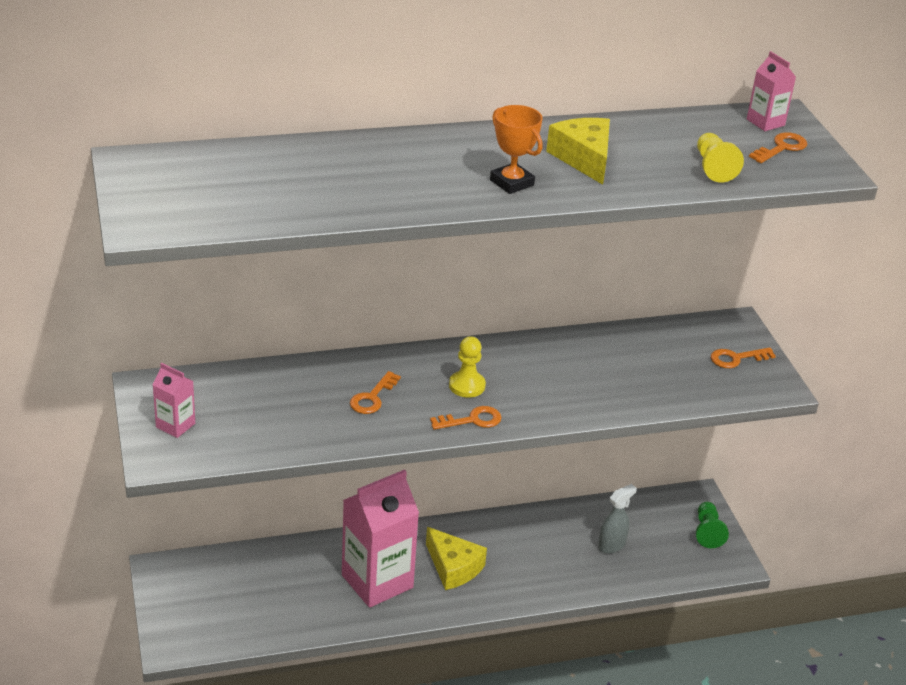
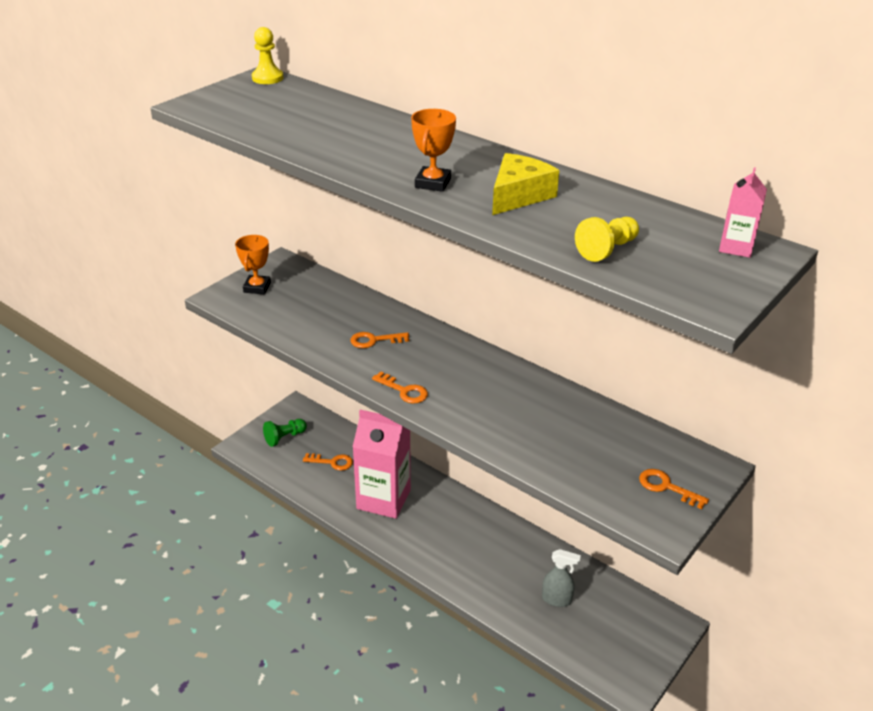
camera: 55 degrees right, 0 degrees up
(175, 425) = (257, 287): pink carton -> orange trophy
(453, 567) = (436, 527): yellow cheese -> none
(467, 385) = (439, 371): yellow pawn -> yellow pawn (267, 78)
(707, 532) = (642, 651): green pawn -> green pawn (284, 437)
(781, 148) = (706, 268): orange key -> orange key (332, 462)

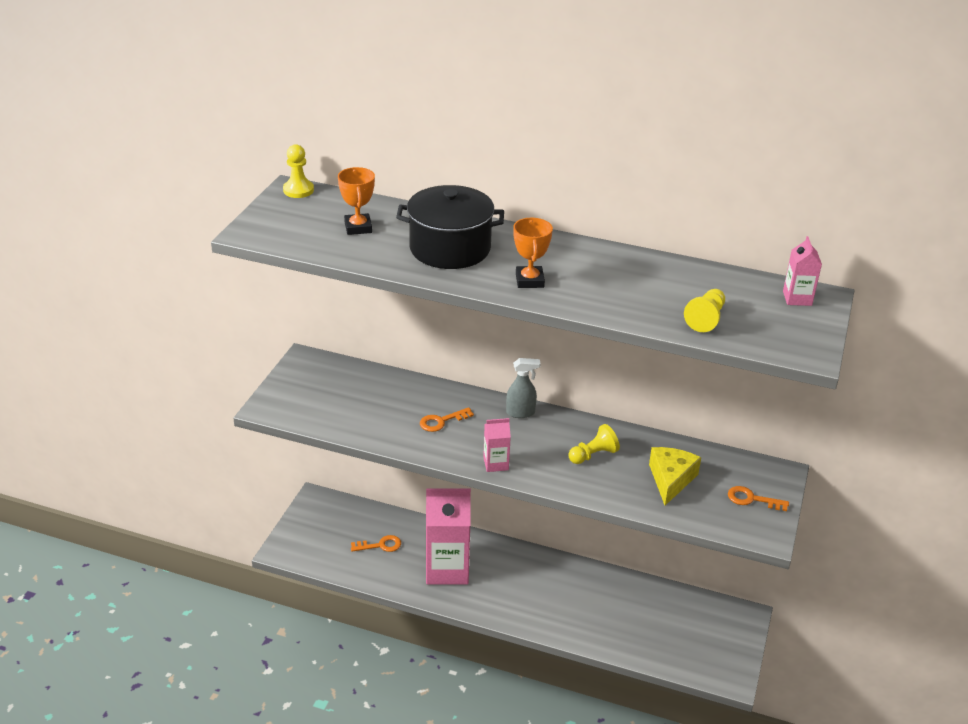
camera: 20 degrees left, 0 degrees up
(257, 287) = (298, 390): orange trophy -> orange trophy (358, 227)
(284, 437) = (321, 532): green pawn -> none
(373, 144) = (450, 248): none -> black pot
(404, 391) = (496, 464): orange key -> pink carton
(511, 403) = (593, 455): none -> yellow pawn
(518, 195) = (607, 280): yellow cheese -> yellow cheese (671, 479)
(557, 599) = (642, 620): grey spray bottle -> grey spray bottle (521, 413)

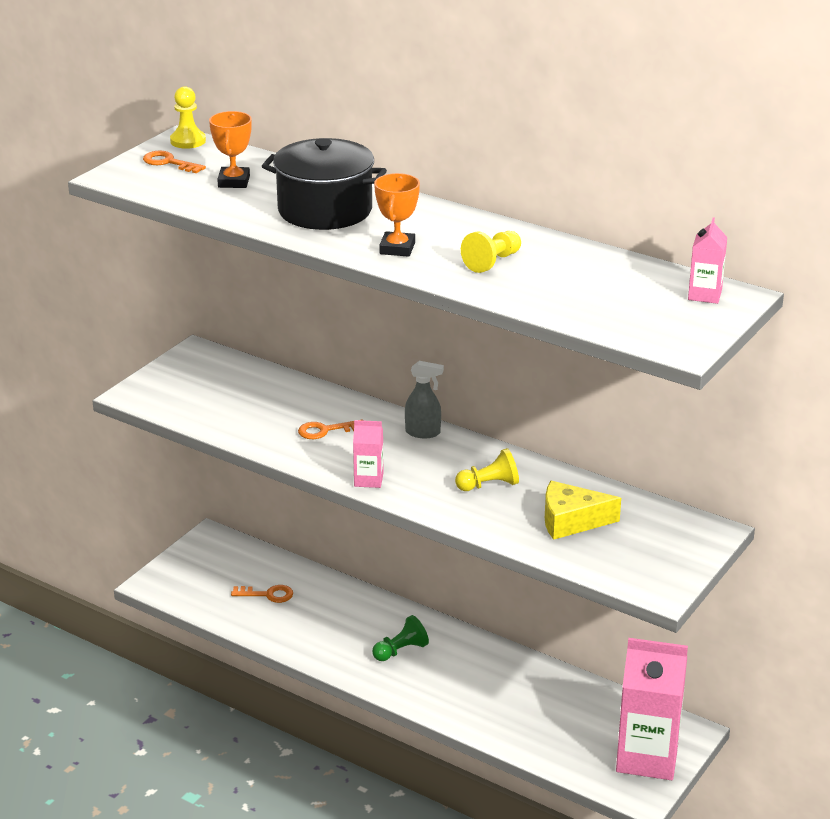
camera: 15 degrees right, 5 degrees down
(447, 569) = (337, 630): pink carton -> pink carton (647, 757)
(503, 580) = (401, 651): none -> green pawn
(671, 479) = (571, 521): yellow cheese -> yellow cheese turned 120 degrees counterclockwise
(706, 319) = (580, 303): yellow pawn -> yellow pawn (492, 262)
(752, 499) = (662, 553): orange key -> orange key (169, 162)

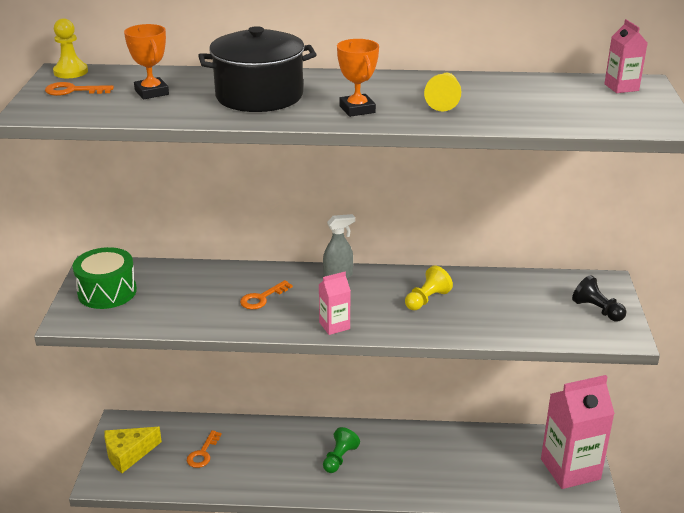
camera: 30 degrees left, 0 degrees up
(188, 379) = (107, 292): none -> green drum
(268, 594) = (203, 453): orange key -> orange key turned 135 degrees clockwise
(571, 521) = (511, 307): yellow cheese -> yellow cheese (128, 454)
(663, 555) = (597, 310): none -> black pawn

